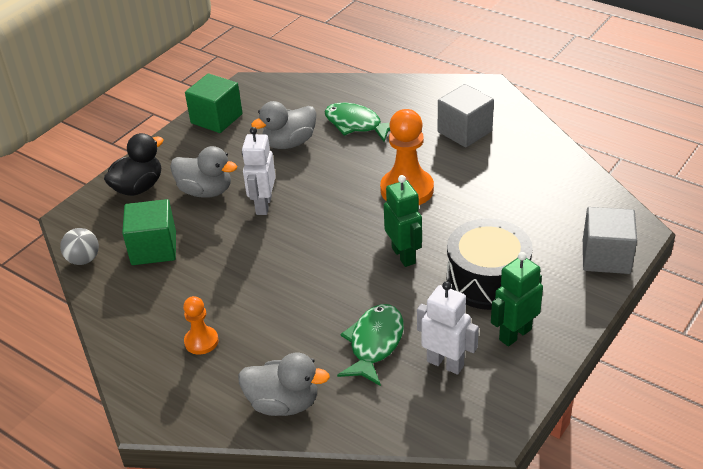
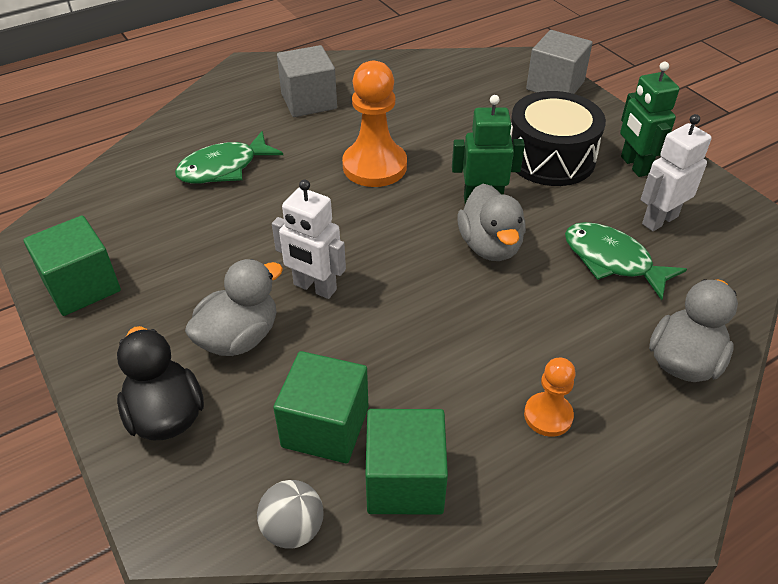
camera: 70 degrees left, 5 degrees up
(128, 292) = (405, 481): none -> green cube
(289, 143) = (207, 231): grey duck -> grey duck (490, 246)

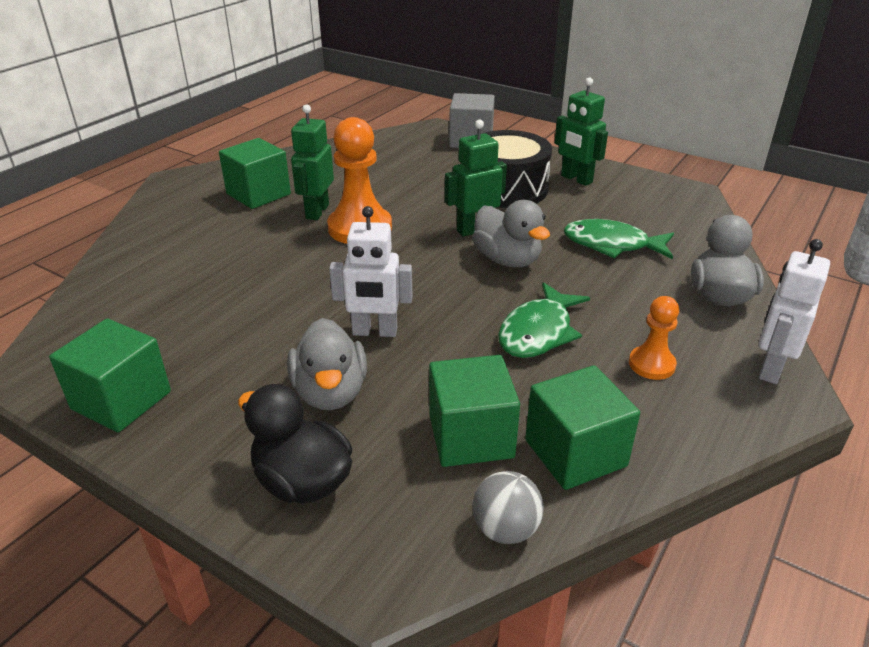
camera: 25 degrees left, 10 degrees down
(224, 168) = (210, 263): green fish -> green fish (538, 332)
(239, 337) = (330, 392): grey duck -> grey duck turned 150 degrees clockwise
(309, 101) = (258, 194): grey cube -> green cube
(348, 136) = (317, 212): none -> green robot
(659, 220) = (624, 210): white robot -> white robot (770, 368)

